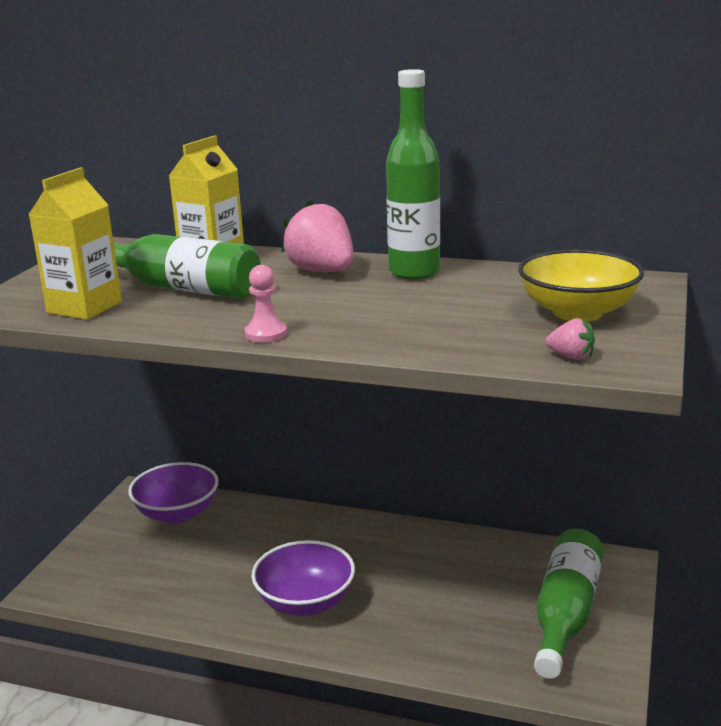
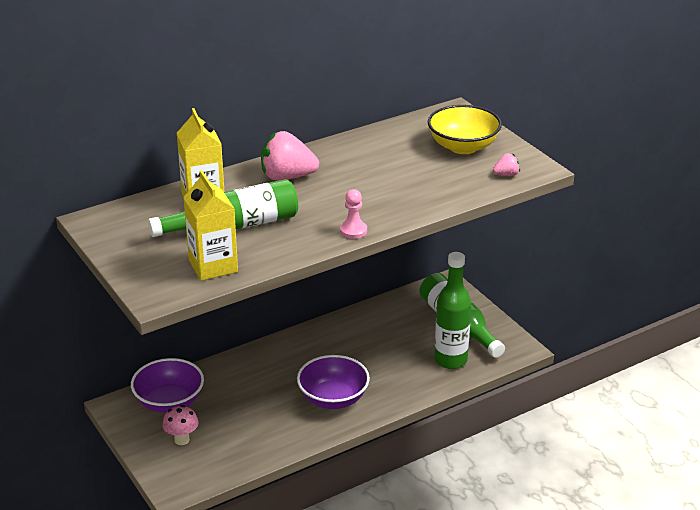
camera: 50 degrees left, 10 degrees up
(128, 550) = (182, 440): none -> pink mushroom
(414, 272) = (337, 155): green bottle -> green bottle (450, 360)

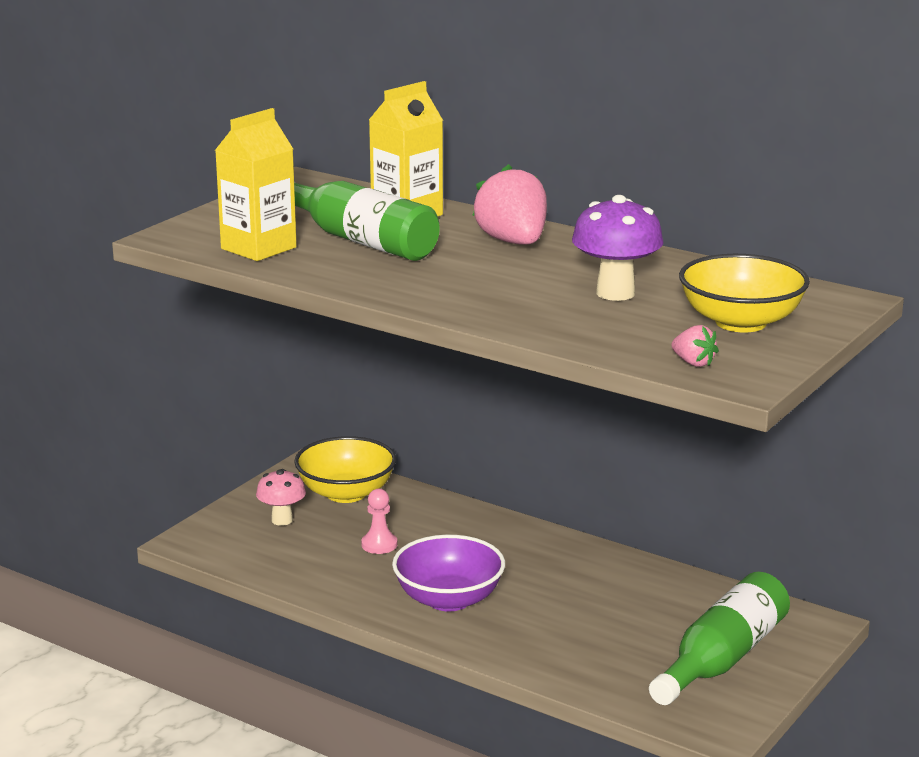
camera: 65 degrees right, 10 degrees down
(169, 402) = (346, 493): purple bowl -> yellow bowl
(353, 230) = (418, 299): pink pawn -> pink pawn (379, 545)
(394, 168) = (615, 293): none -> purple mushroom
(450, 360) = (625, 672): green bottle -> none

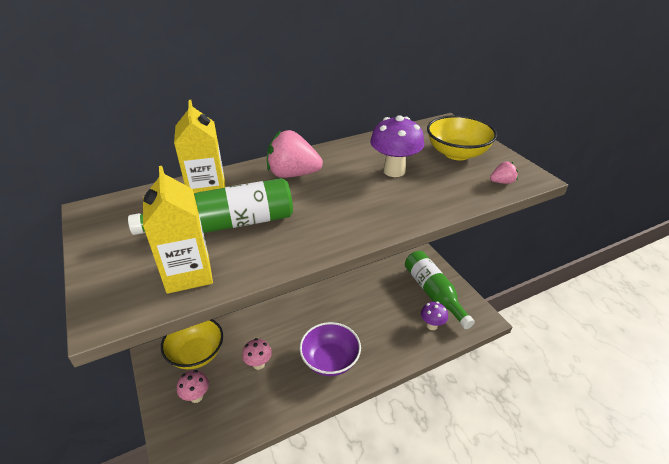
camera: 60 degrees left, 15 degrees up
(379, 545) = (258, 364): pink pawn -> pink mushroom
(633, 675) = (432, 325): none -> purple mushroom

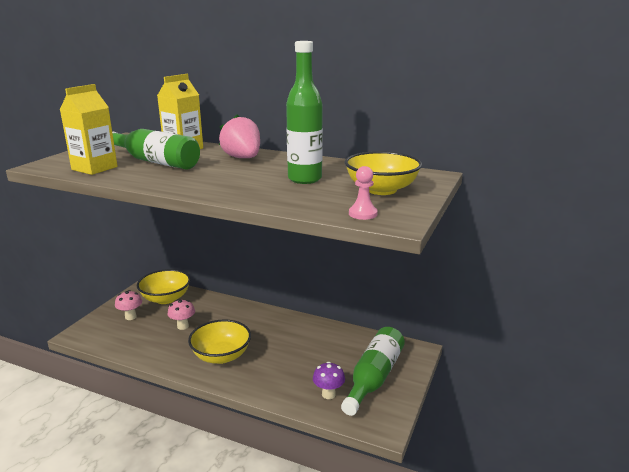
camera: 50 degrees right, 15 degrees down
(330, 360) = (221, 356): purple bowl -> yellow bowl
(394, 171) = (304, 179): purple mushroom -> green bottle
(502, 182) = (363, 214): pink strawberry -> pink pawn

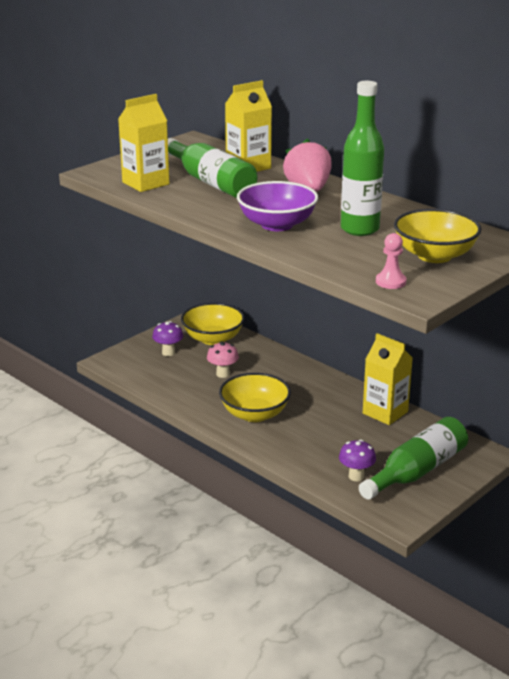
camera: 20 degrees right, 5 degrees up
(130, 317) = (168, 353): pink mushroom -> purple mushroom
(231, 184) = (277, 224): none -> purple bowl
(325, 332) = (385, 412): none -> yellow carton

